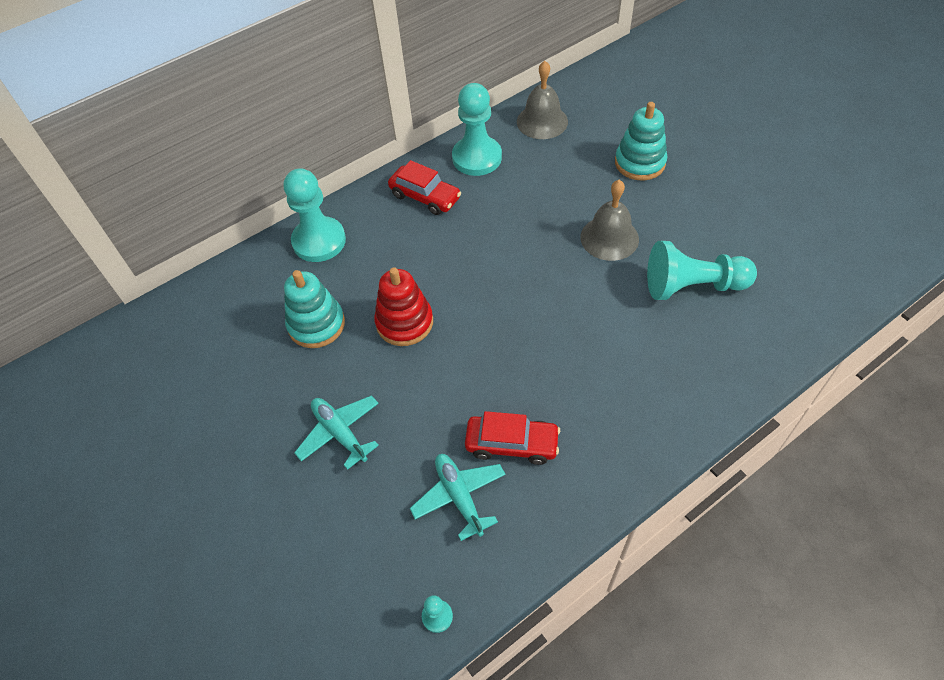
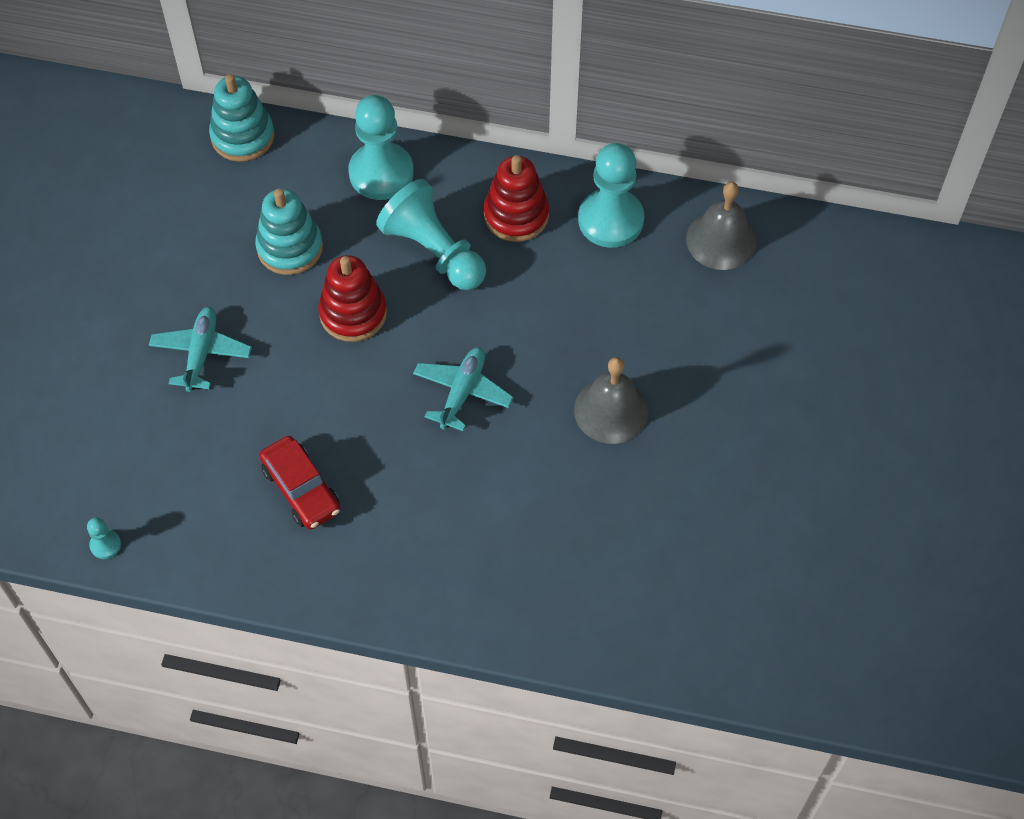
camera: 45 degrees right, 5 degrees up
(425, 196) = (516, 215): red car -> red stacking toy
(459, 497) = (218, 486): turquoise plane -> turquoise plane (462, 392)
(640, 163) = (745, 370): turquoise stacking toy -> turquoise stacking toy (242, 136)
(692, 286) = (614, 522): turquoise pawn -> turquoise pawn (434, 251)

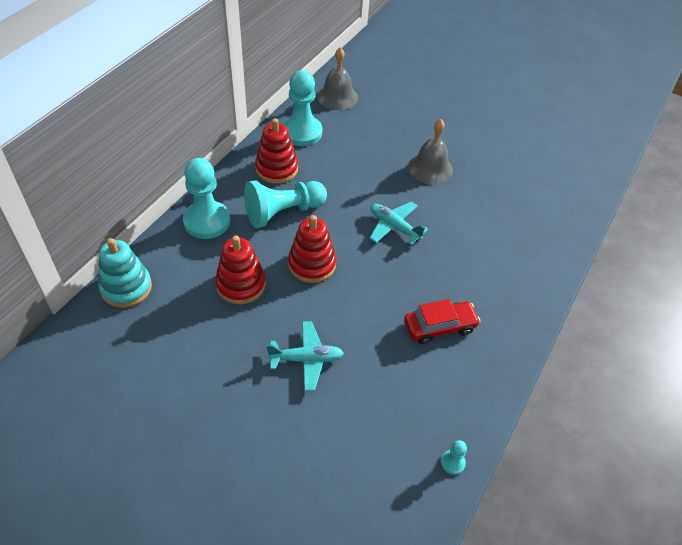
camera: 75 degrees left, 10 degrees down
(201, 353) = (306, 359): turquoise plane -> turquoise plane turned 150 degrees clockwise
(290, 248) = (241, 285): turquoise stacking toy -> red stacking toy

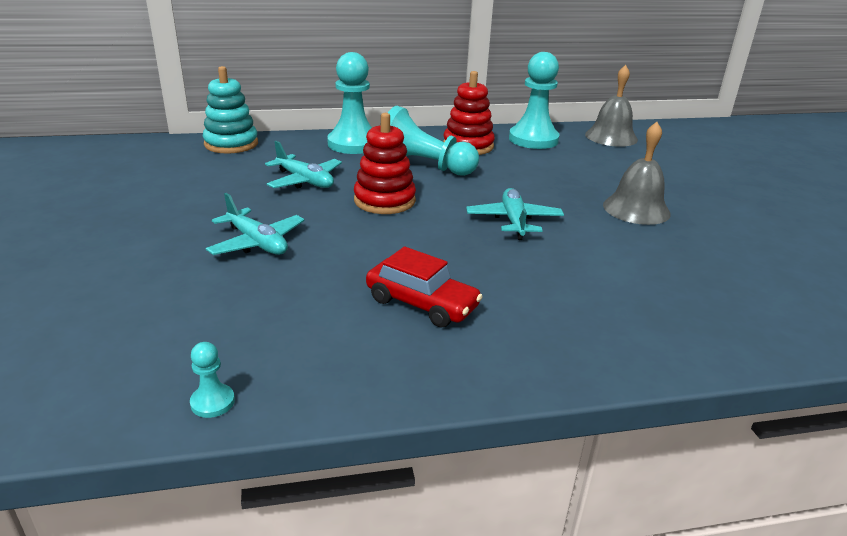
camera: 50 degrees right, 20 degrees down
(241, 285) = (305, 181): red stacking toy -> turquoise plane

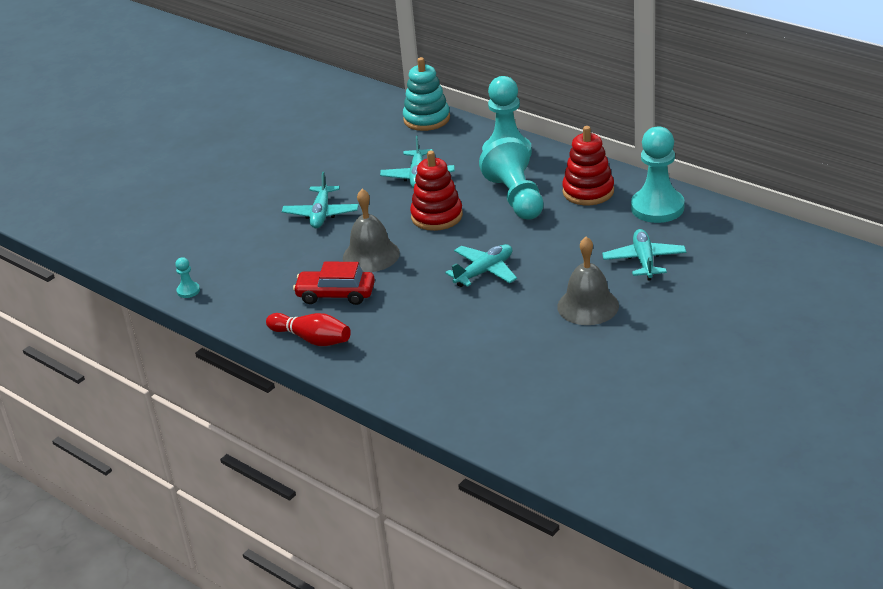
camera: 55 degrees right, 5 degrees up
(422, 303) = (336, 294): red car -> red car turned 105 degrees clockwise
(489, 360) = (312, 339): none -> red bowling pin
(599, 169) = (644, 261): none -> turquoise plane
(611, 137) = (737, 235): grey bell -> grey bell (371, 255)

